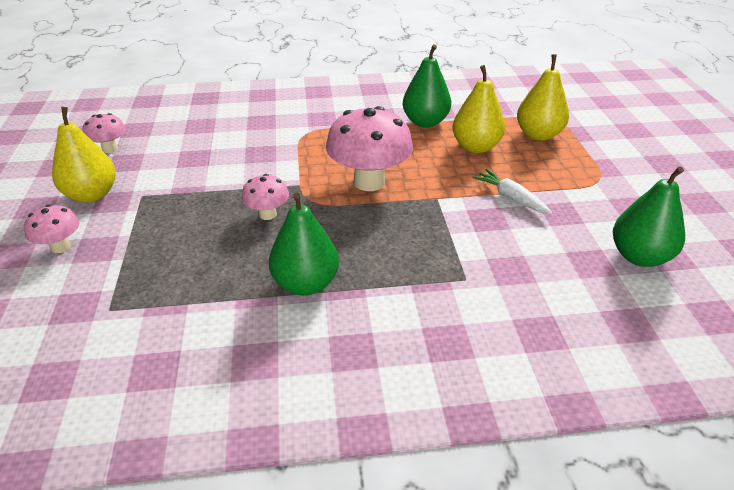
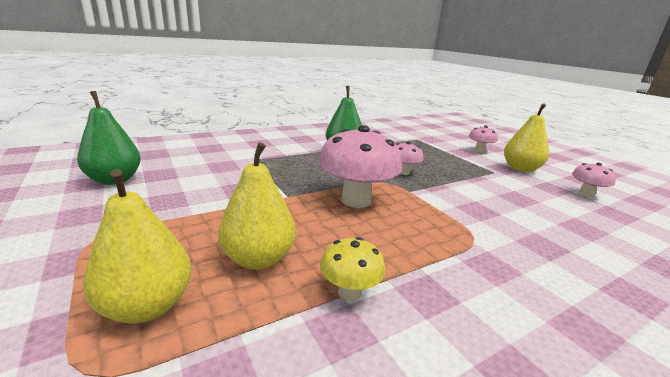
camera: 155 degrees right, 15 degrees down
(425, 122) = (349, 292): green pear -> yellow mushroom
(511, 198) = (216, 205): white carrot -> none

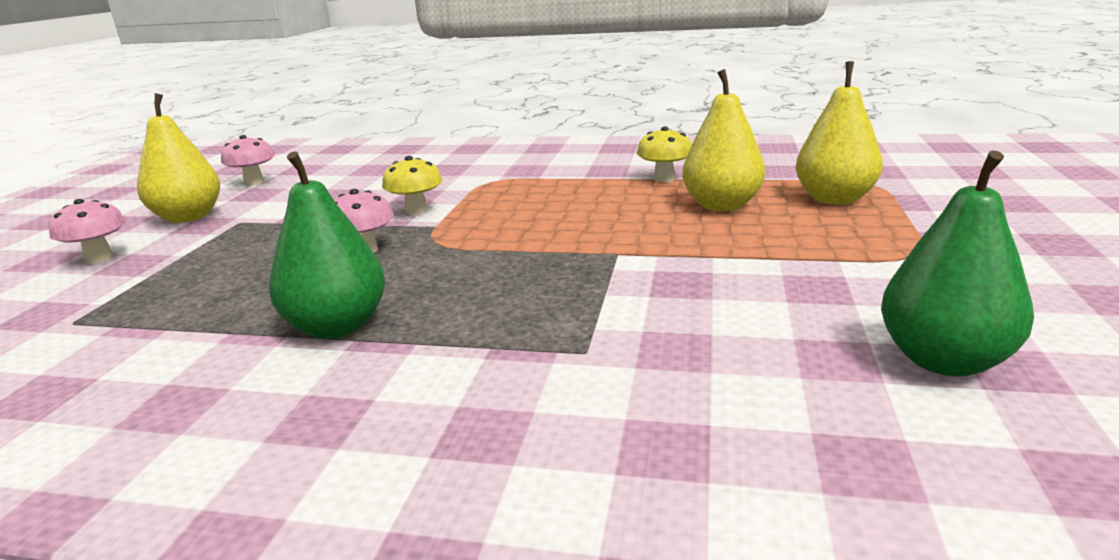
camera: 135 degrees left, 0 degrees up
(356, 200) = (532, 230): pink mushroom -> none
(443, 197) = (416, 211): none -> yellow mushroom

